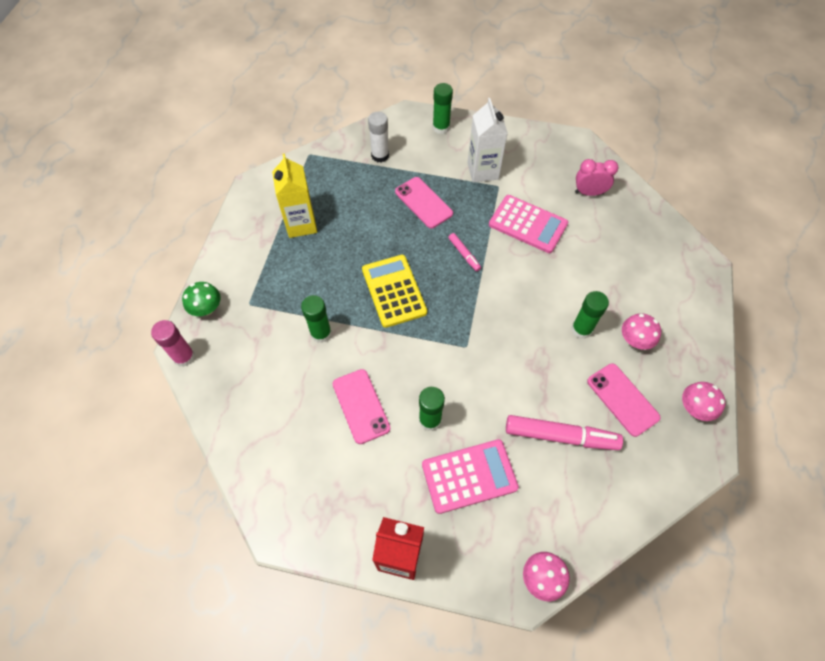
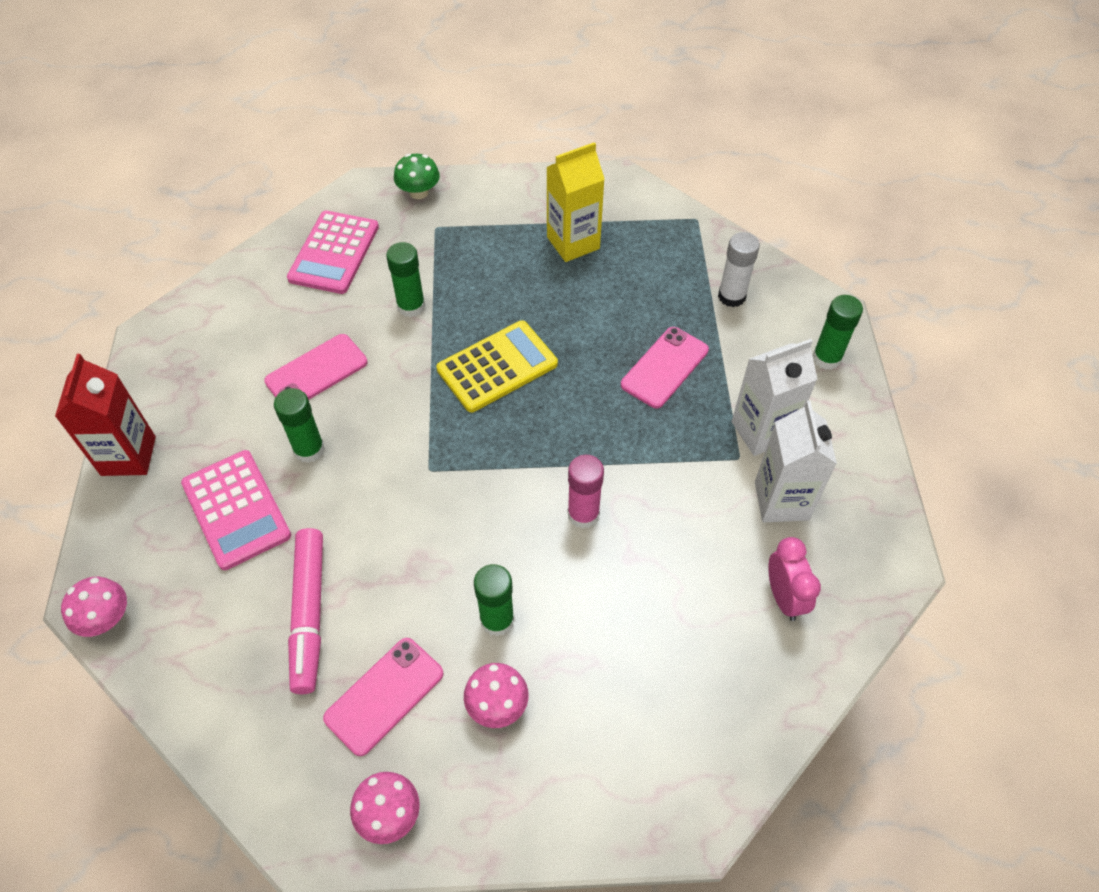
camera: 75 degrees right, 5 degrees down
(184, 357) = (350, 193): pink glue stick -> pink glue stick (583, 514)
(464, 254) = (587, 437): pink marker -> none
(528, 224) = (677, 513): pink calculator -> pink calculator (334, 253)
(530, 176) = (781, 501): none -> white carton

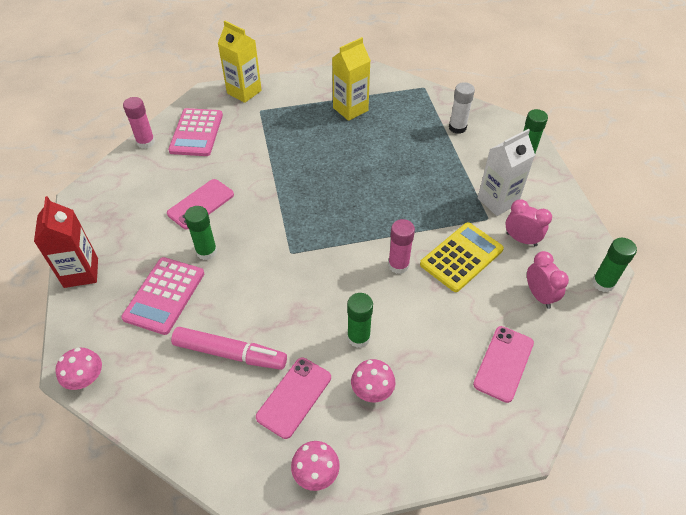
camera: 10 degrees left, 5 degrees down
(236, 509) = (164, 295): pink calculator -> pink calculator turned 60 degrees clockwise
(258, 259) = (146, 142): none -> pink glue stick
(309, 614) = (230, 353): pink marker -> pink marker turned 60 degrees counterclockwise
(411, 306) = (255, 158): green glue stick -> green glue stick (603, 283)
(419, 192) = (244, 92): green mushroom -> yellow carton
(497, 367) = (320, 186): yellow calculator -> yellow calculator (461, 257)
(664, 367) = (427, 173): pink phone -> pink phone (503, 363)
(781, 501) = (521, 239): white carton -> pink clock

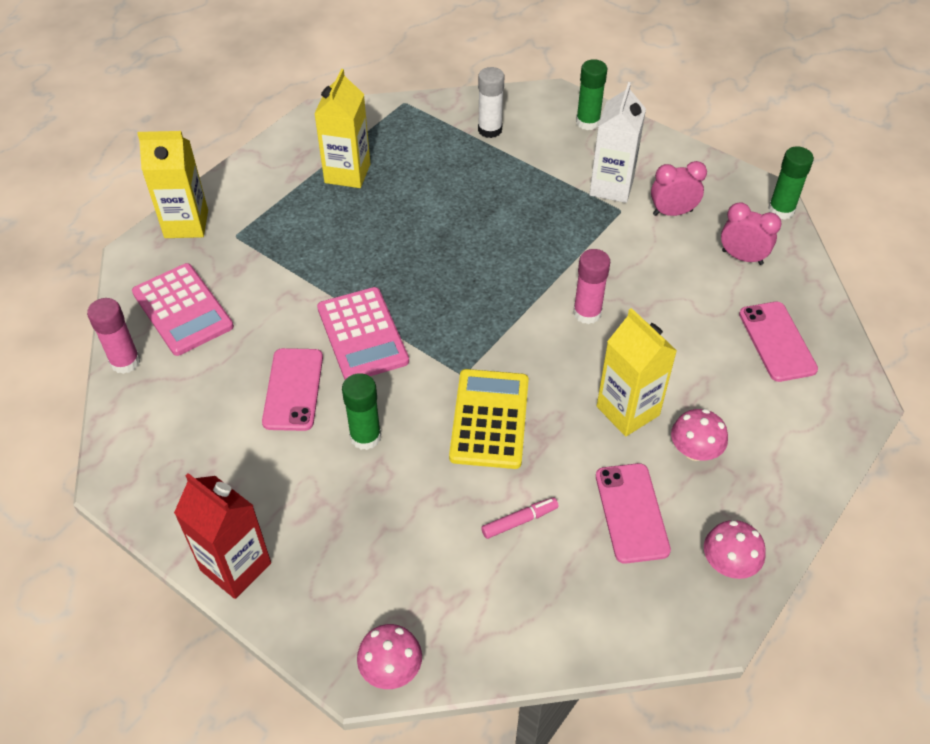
camera: 40 degrees left, 0 degrees up
(164, 295) = (374, 517): pink calculator -> pink calculator (362, 335)
(230, 353) = (519, 521): pink marker -> pink marker, size x0.50
(358, 337) = (627, 411): green glue stick -> yellow carton
(461, 257) = (637, 265): yellow calculator -> yellow calculator (489, 419)

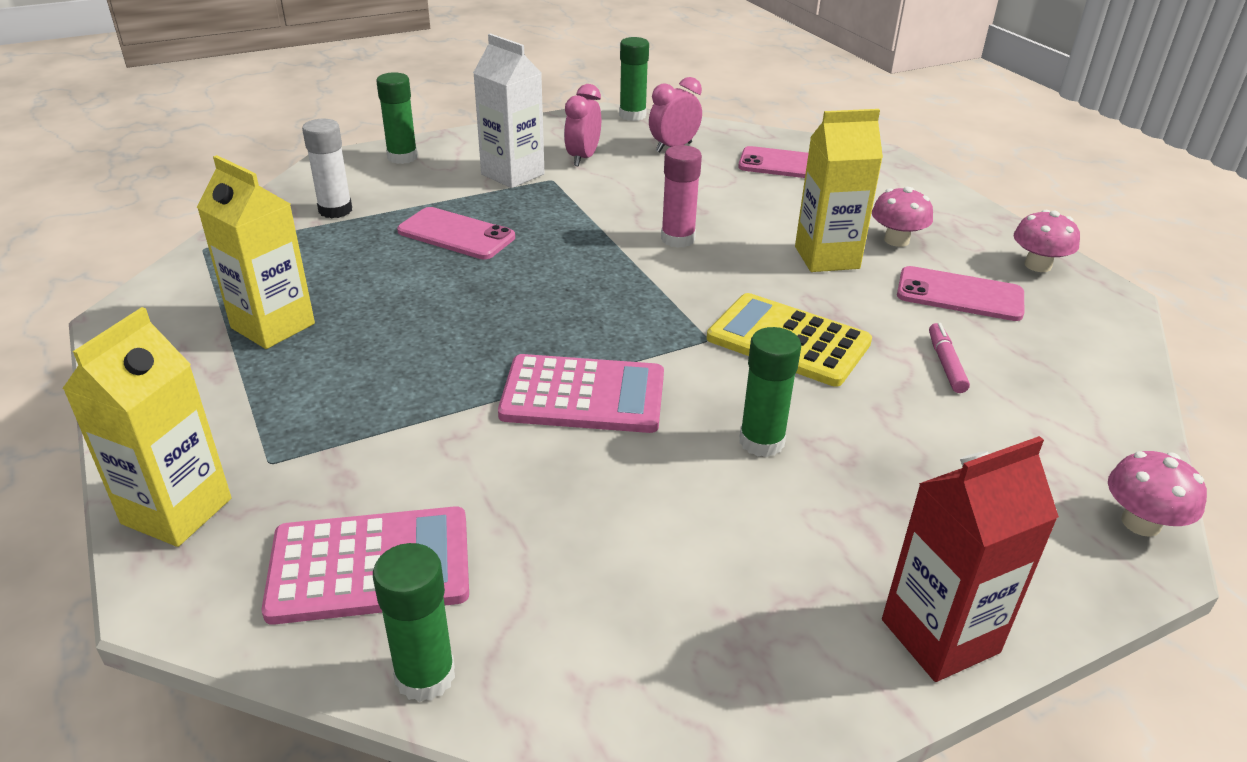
camera: 65 degrees left, 15 degrees down
(125, 362) = (425, 676): pink glue stick -> green glue stick
(293, 389) = (635, 485): pink phone -> pink phone (456, 234)

